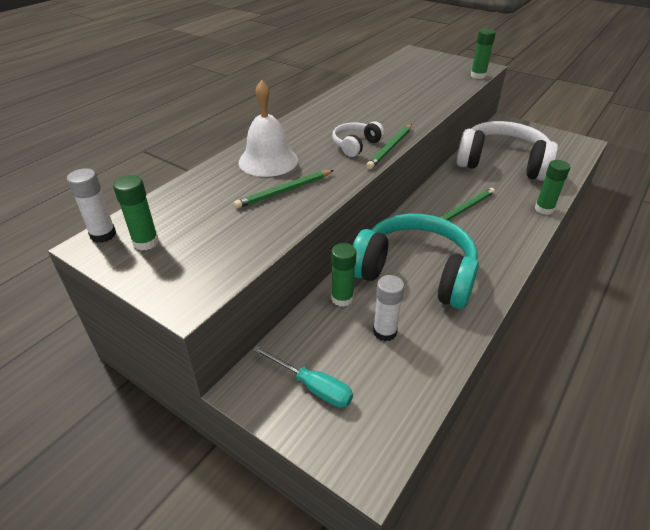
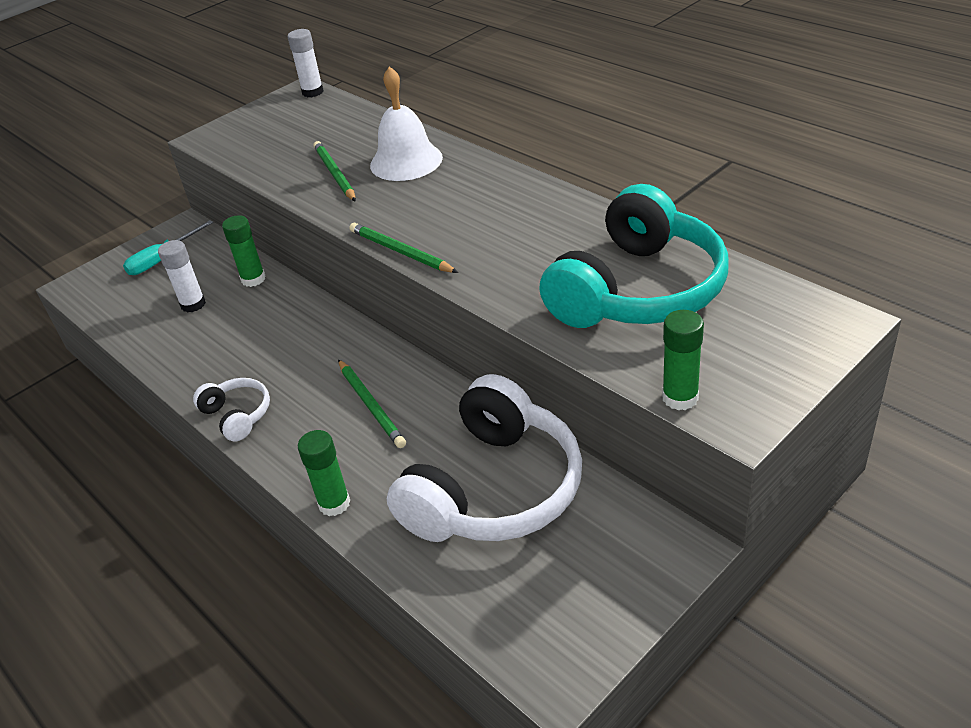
camera: 105 degrees right, 0 degrees up
(146, 242) = (290, 111): green glue stick -> none
(356, 145) = (420, 223): white headphones -> white headphones (237, 415)
(415, 273) = (262, 335): turquoise headphones -> turquoise headphones (637, 290)

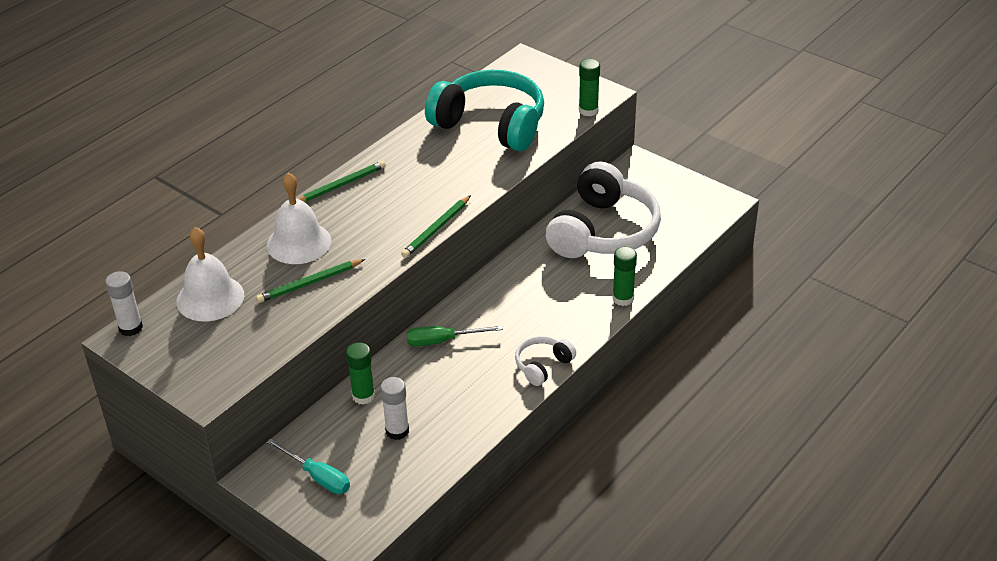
camera: 100 degrees left, 0 degrees up
(313, 331) = (443, 341): none -> green screwdriver
(336, 123) = (210, 298): none -> white bell
(371, 405) = (530, 295): green pencil -> green pencil (340, 185)
(493, 489) = (603, 231): white headphones -> white headphones turned 90 degrees clockwise

